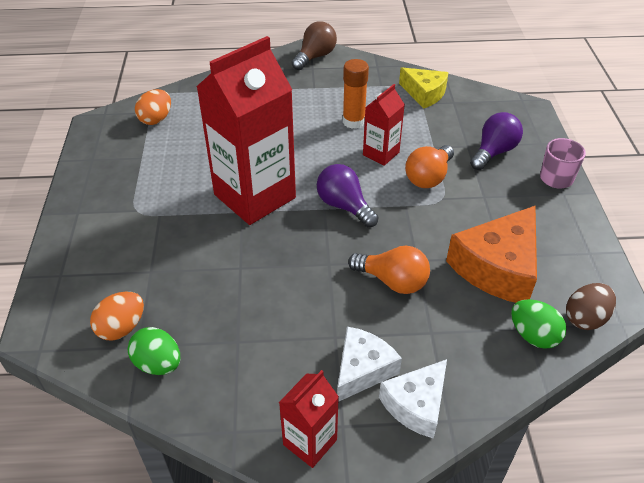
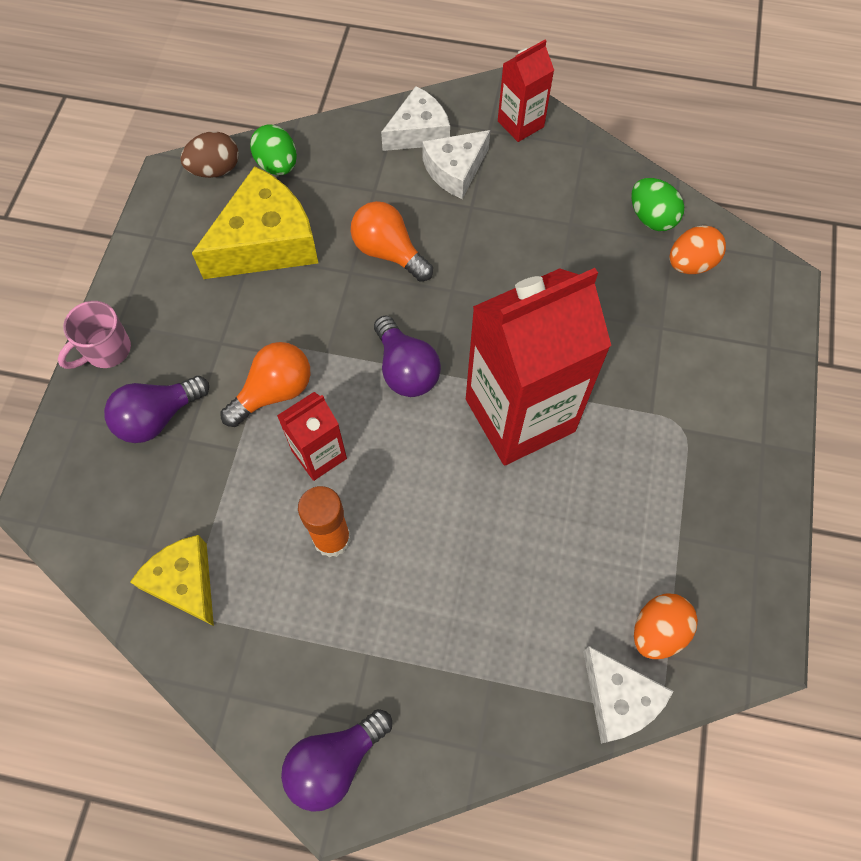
camera: 165 degrees left, 20 degrees up
(177, 94) = (618, 699): none -> white cheese
(315, 57) = (334, 762): brown light bulb -> purple light bulb
(497, 267) = (266, 242): orange cheese -> yellow cheese

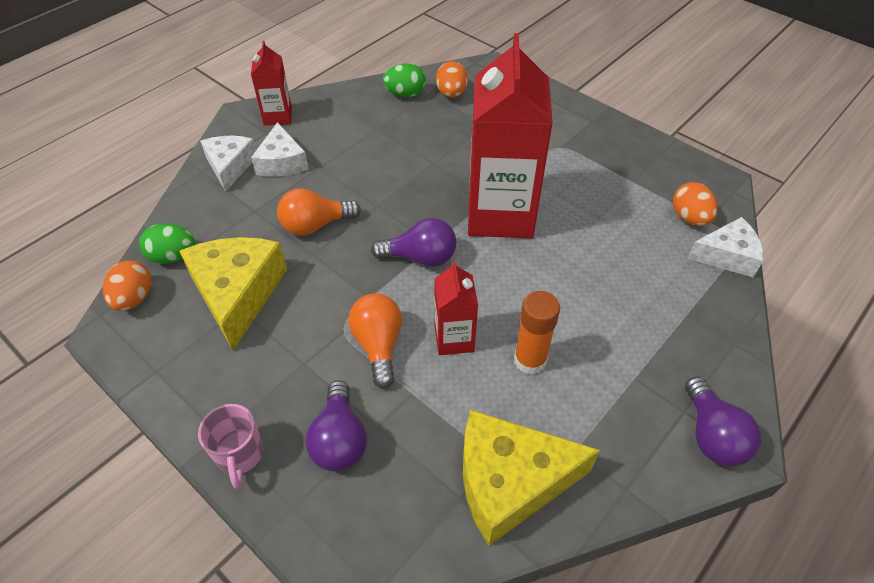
camera: 60 degrees left, 15 degrees down
(185, 582) = (510, 482): yellow cheese -> yellow cheese, size x1.59
(215, 170) = (134, 298): brown egg -> orange egg

